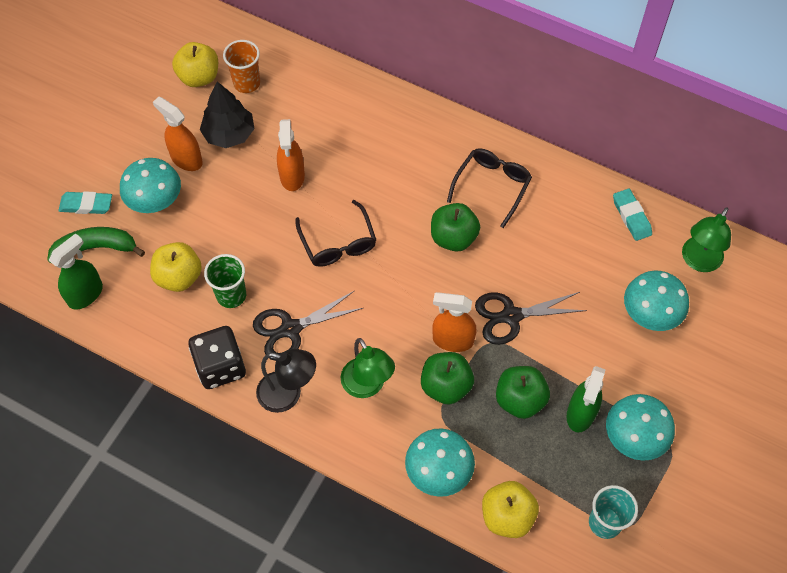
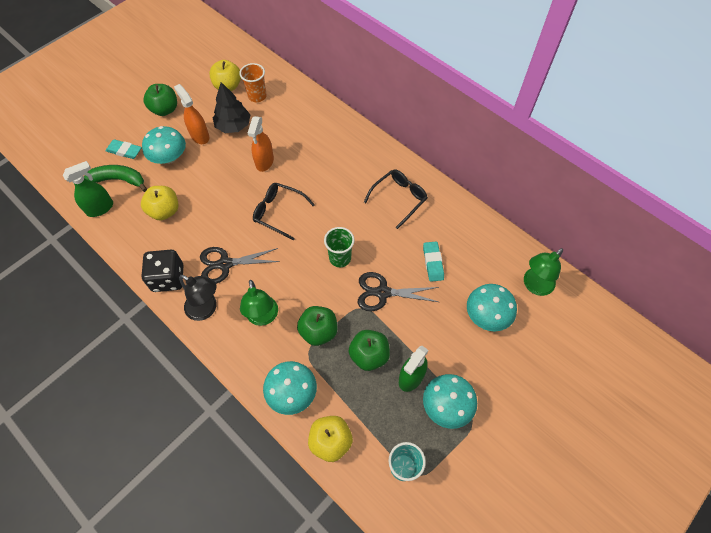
camera: 15 degrees right, 0 degrees up
(231, 295) = (194, 231): green cup -> green cup (340, 258)
(338, 242) = (279, 212): black glasses -> black glasses turned 120 degrees clockwise
(452, 340) = (335, 299): orange spray bottle -> none
(453, 238) = (360, 228): green apple -> green apple (165, 110)
(631, 216) = (493, 242): turquoise eraser -> turquoise eraser (433, 262)

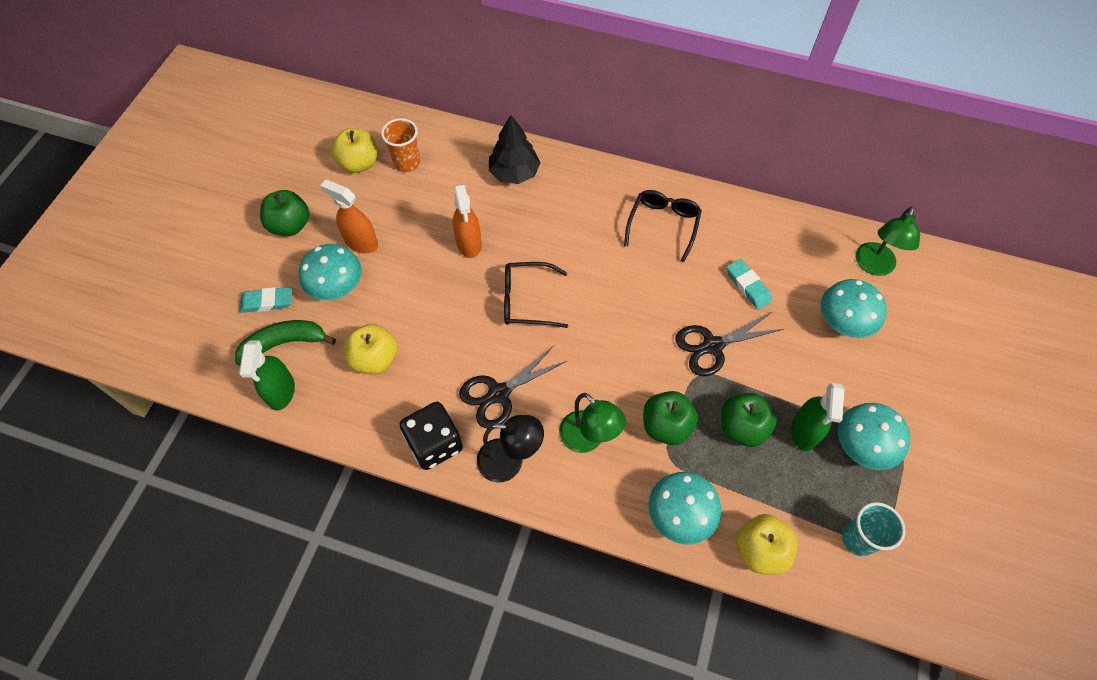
camera: 25 degrees left, 0 degrees up
(100, 208) = (281, 392): green spray bottle -> green spray bottle turned 150 degrees clockwise
(233, 126) = (399, 212): black tree -> black tree (514, 173)
(340, 258) = (637, 326): green cup -> none

